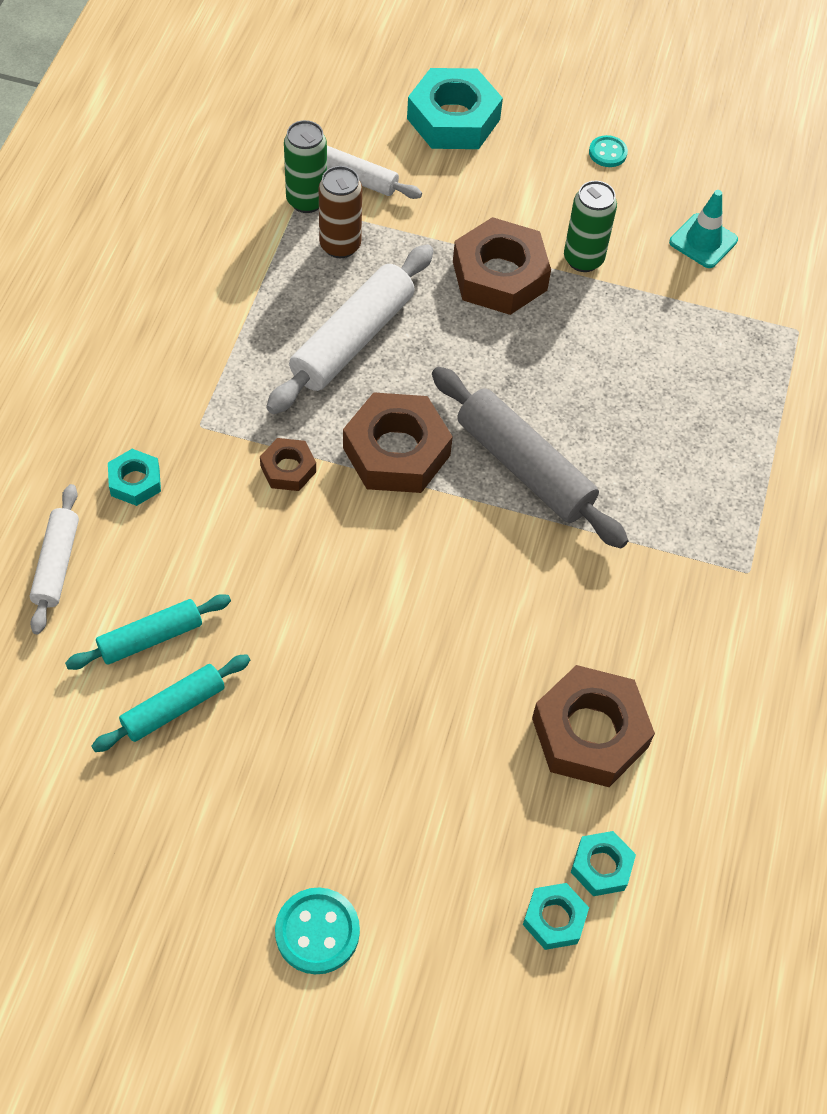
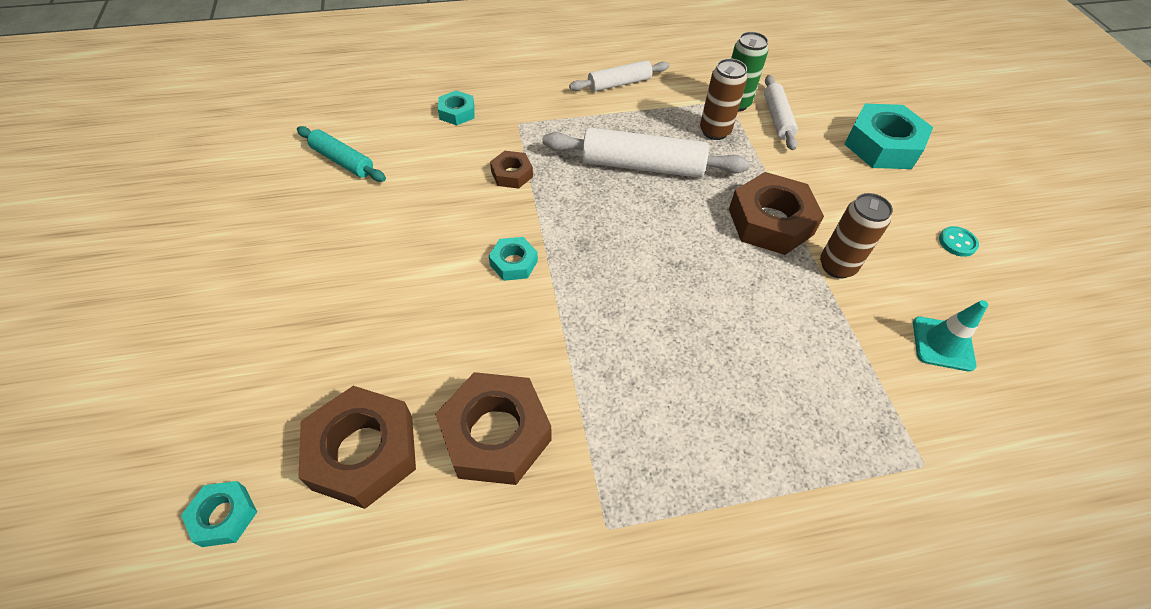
camera: 65 degrees right, 5 degrees down
(56, 564) = (378, 104): white rolling pin -> white rolling pin (619, 83)
(173, 708) = (292, 190): turquoise rolling pin -> none
(317, 932) = (125, 332): turquoise button -> none
(396, 451) = (565, 223): brown nut -> brown nut (496, 434)
(524, 467) = (604, 303): grey rolling pin -> none
(554, 919) = (161, 496): turquoise nut -> turquoise nut (514, 263)
(583, 259) = (837, 266): green can -> brown can

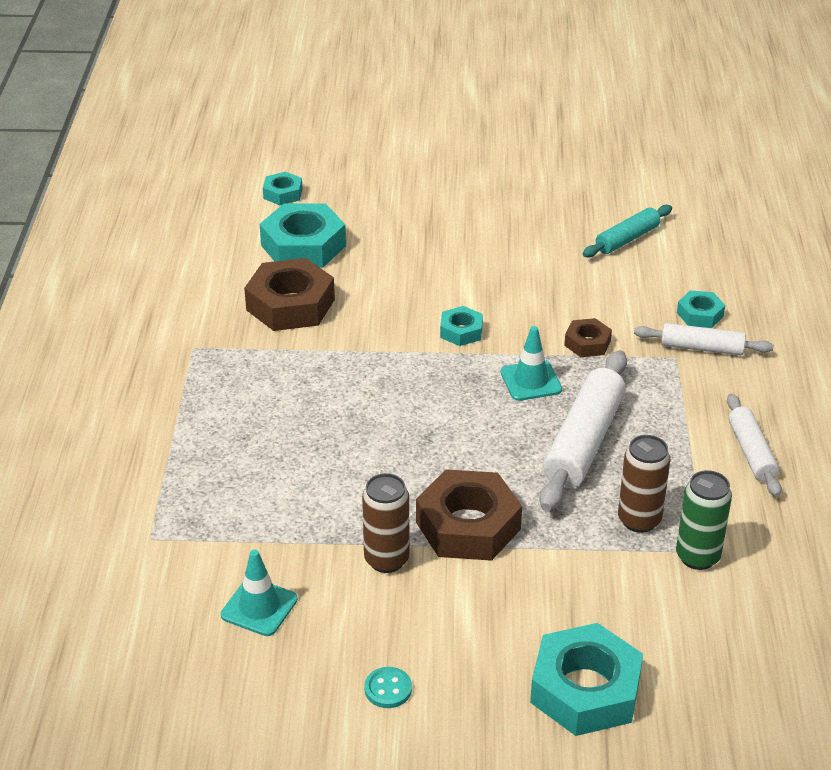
camera: 105 degrees right, 15 degrees down
(363, 452) = (303, 246): brown nut -> turquoise nut
(575, 204) = (531, 381): none -> turquoise traffic cone
(777, 118) = (660, 592): white rolling pin -> white rolling pin (701, 348)

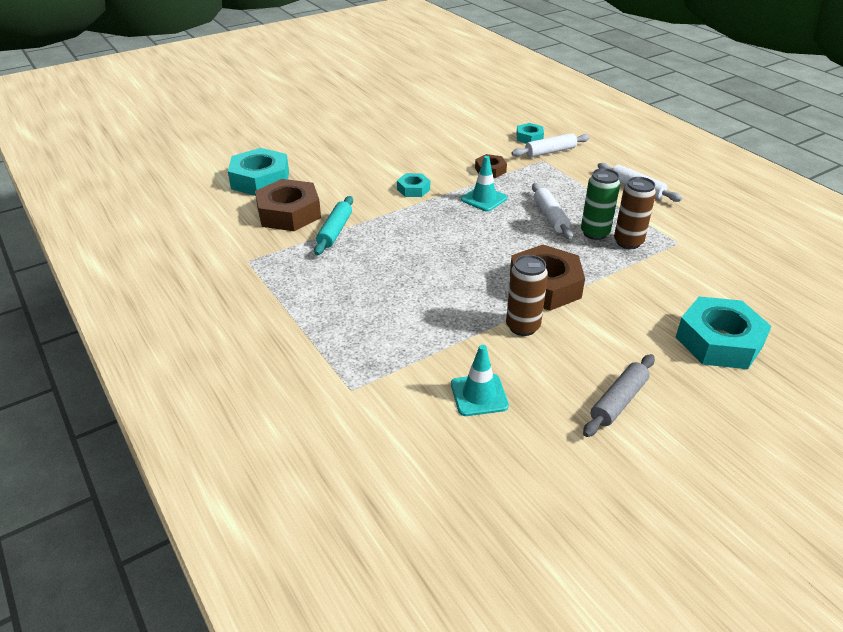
camera: 35 degrees left, 0 degrees up
(283, 193) = (214, 158): turquoise nut -> none
(388, 689) = (618, 401): turquoise button -> grey rolling pin
(583, 442) = (550, 217): white rolling pin -> white rolling pin, size x0.60
(627, 239) = (448, 117): turquoise rolling pin -> turquoise rolling pin (335, 231)
(697, 557) = (679, 247): green can -> green can (595, 233)

